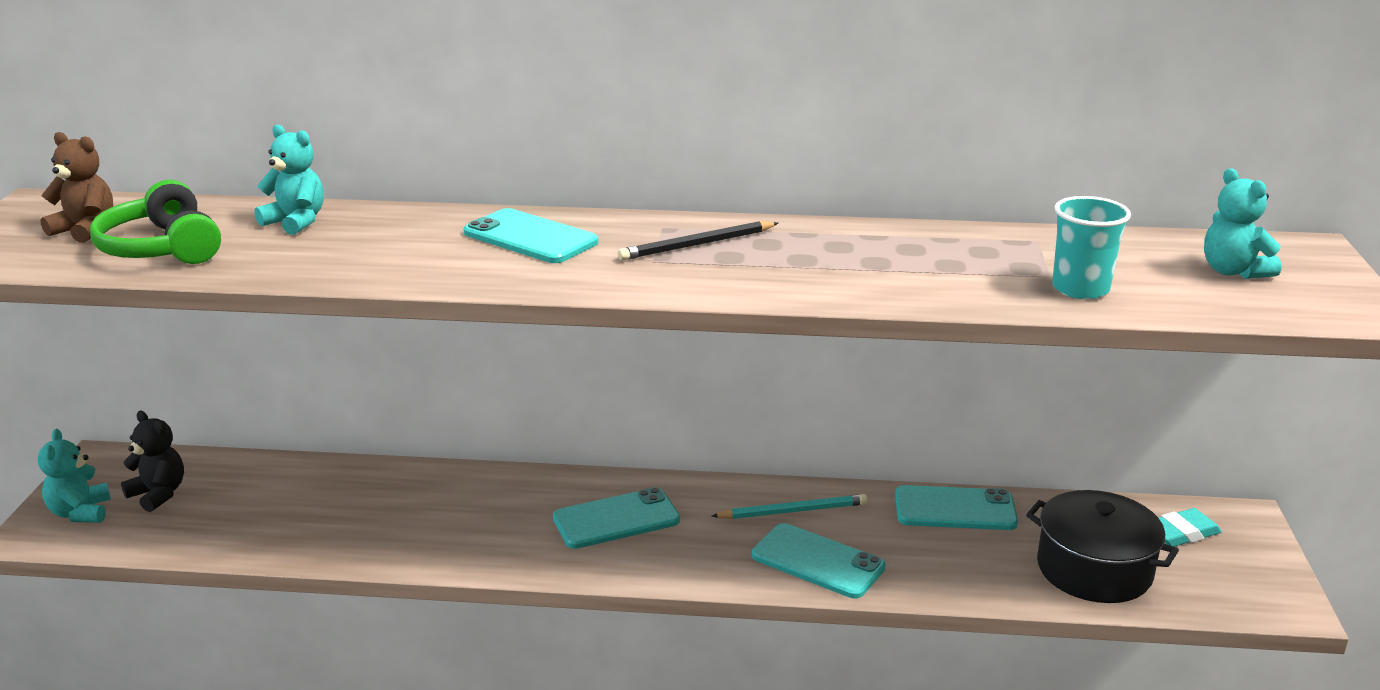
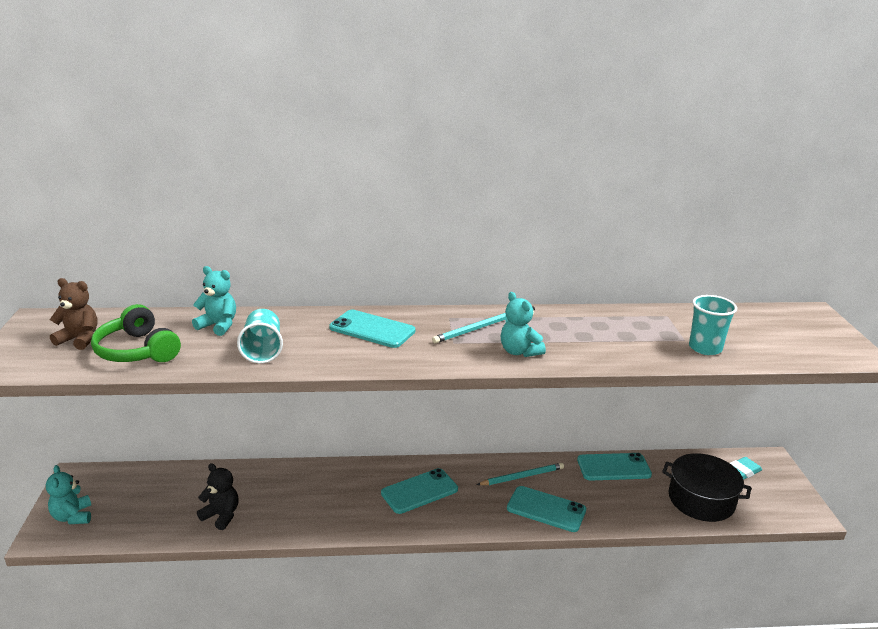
camera: 10 degrees left, 0 degrees up
(158, 494) = (122, 498): black teddy bear -> black teddy bear (221, 515)
(348, 256) = (262, 350): none -> turquoise cup
(697, 245) = (475, 329): black pencil -> turquoise pencil
(1233, 271) = (781, 331): turquoise teddy bear -> turquoise teddy bear (519, 351)

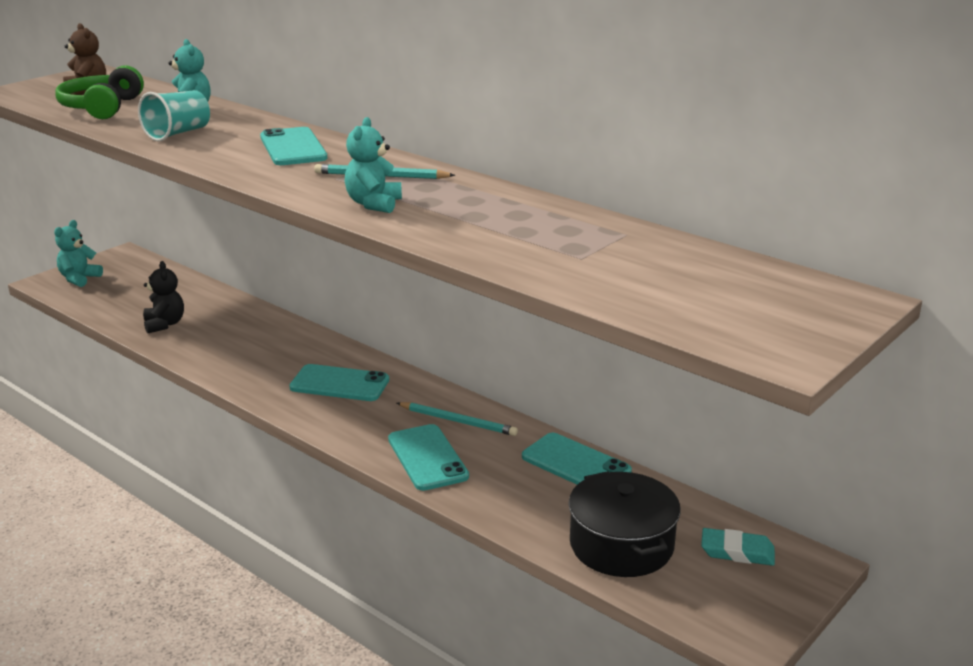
camera: 45 degrees right, 0 degrees up
(705, 348) = (584, 272): turquoise cup -> none

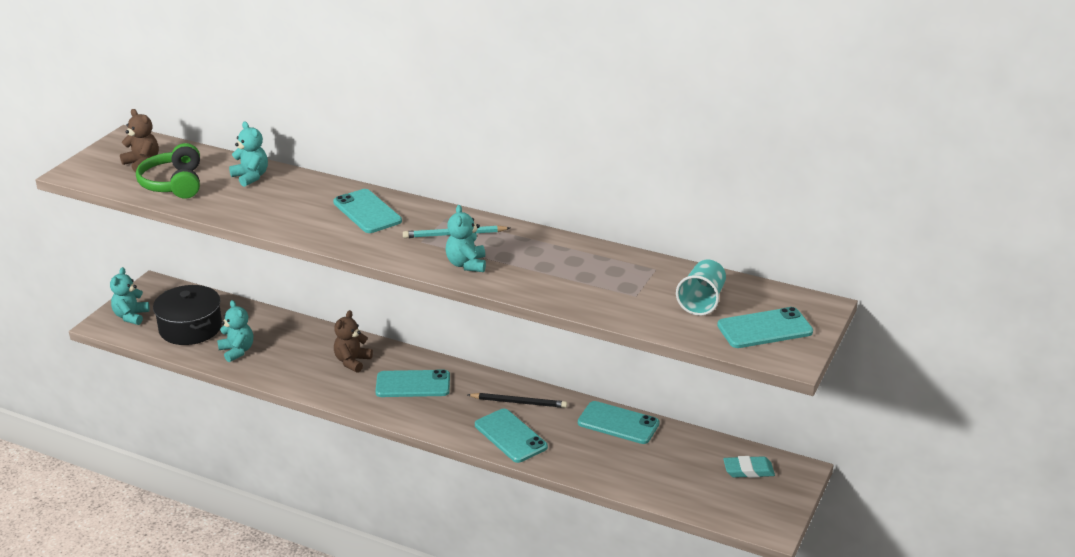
camera: 15 degrees left, 5 degrees up
(164, 324) = (237, 351): black teddy bear -> turquoise teddy bear
(178, 133) = (263, 207): turquoise cup -> turquoise cup (701, 301)
(284, 351) = (352, 362): none -> brown teddy bear
(458, 421) = (519, 402): turquoise pencil -> black pencil
(621, 545) = (672, 479): black pot -> black pot (190, 328)
(757, 316) = (764, 329): none -> turquoise phone

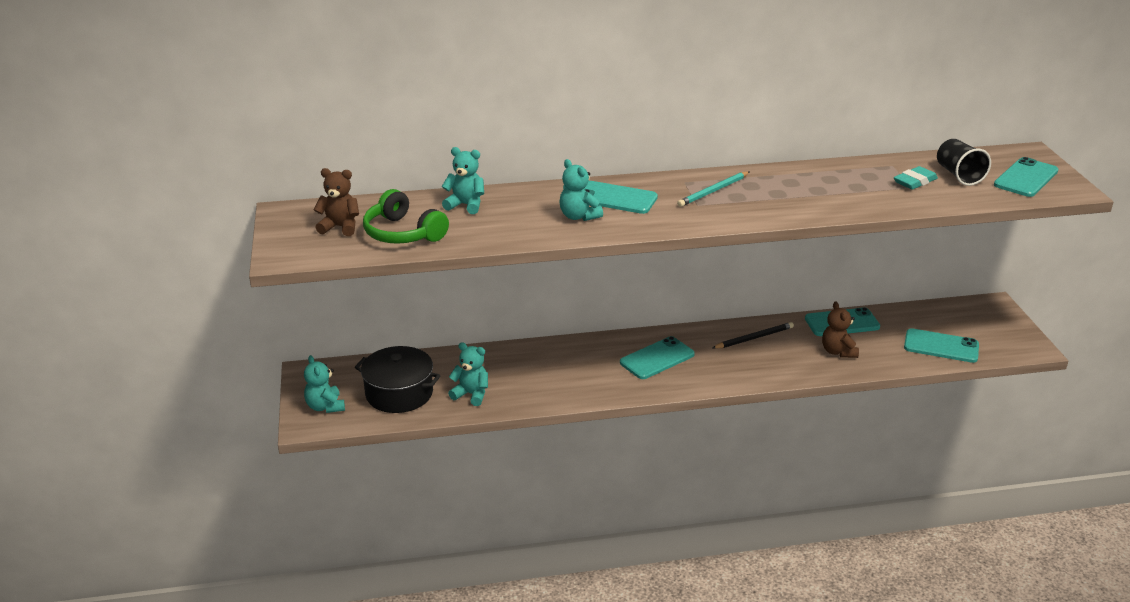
camera: 35 degrees left, 0 degrees up
(352, 362) = (583, 362): brown teddy bear -> brown teddy bear (838, 352)
(466, 264) = (762, 208): turquoise teddy bear -> turquoise teddy bear (578, 216)
(510, 436) = (784, 364): turquoise phone -> turquoise phone (941, 346)
(701, 301) = (958, 175): turquoise cup -> black cup
(748, 470) = (966, 317): turquoise eraser -> turquoise eraser (915, 181)

